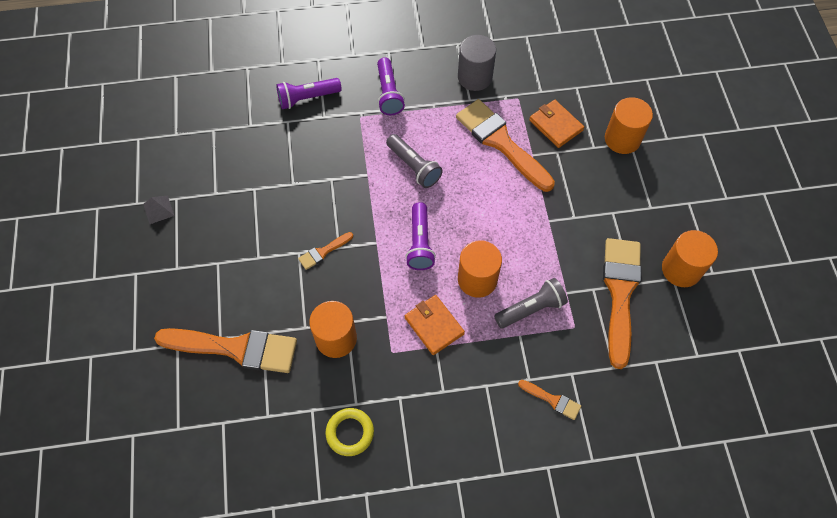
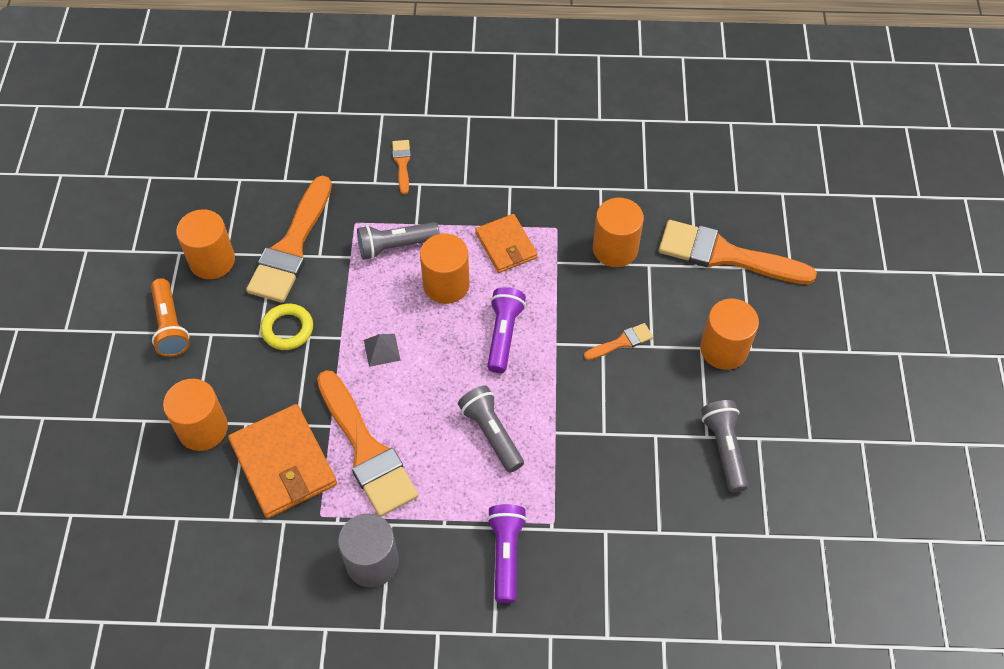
camera: 170 degrees left, 5 degrees down
(158, 209) = (831, 427): grey pyramid -> grey pyramid (382, 350)
(239, 259) = (724, 349): none -> orange cylinder
(241, 182) = (724, 449): none -> grey flashlight
(307, 98) = (628, 566): purple flashlight -> none
(350, 433) = (609, 166): yellow ring -> yellow ring (287, 329)
(552, 400) = (402, 163): orange brush -> orange brush turned 45 degrees clockwise
(556, 125) = (283, 463): orange wallet -> orange wallet, size x1.57
(685, 209) = (170, 326): none -> orange flashlight

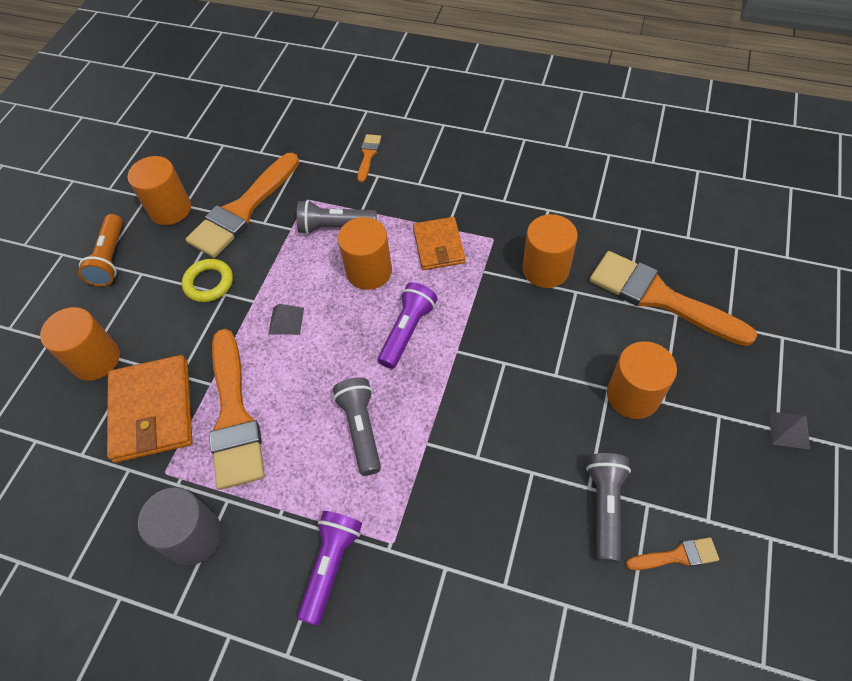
camera: 20 degrees right, 0 degrees up
(621, 342) = (525, 364): orange brush -> orange brush (677, 556)
(859, 349) = (789, 430): none -> grey pyramid

